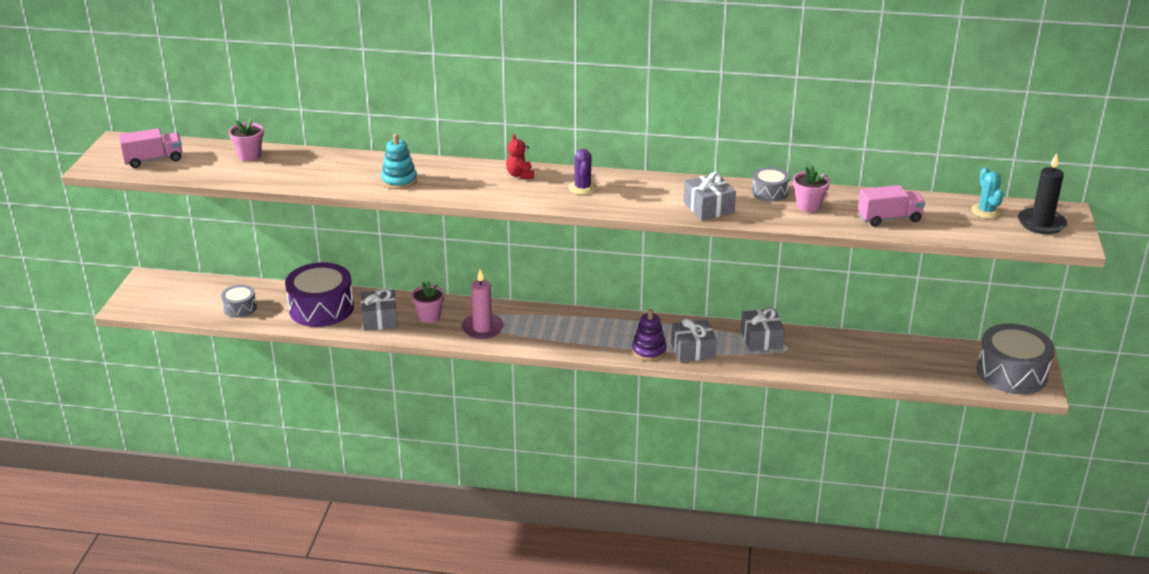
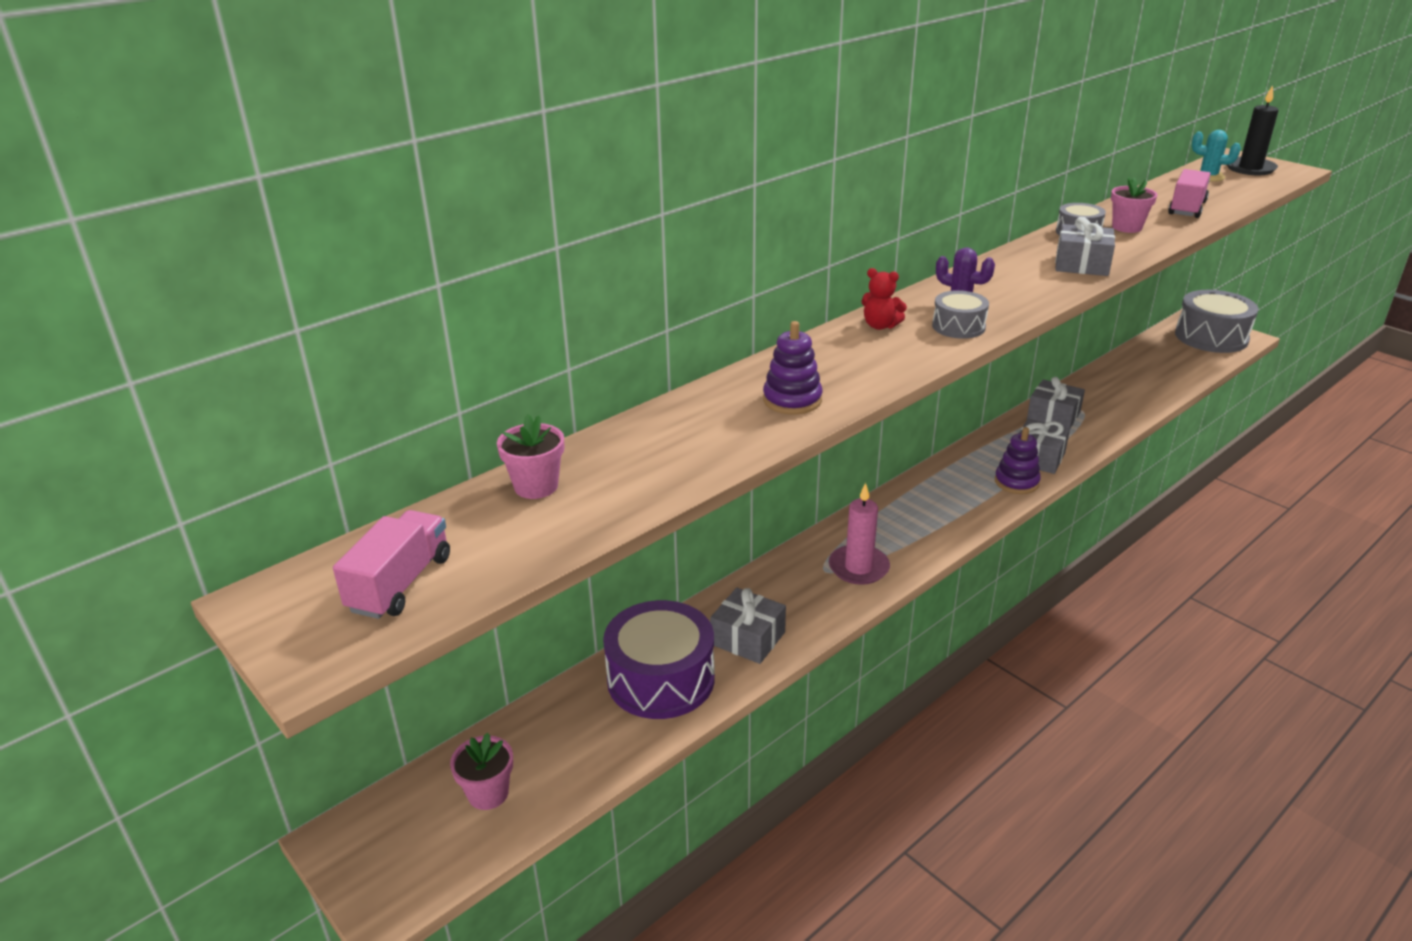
camera: 50 degrees left, 0 degrees up
(240, 308) = (562, 761): grey drum -> grey drum (958, 326)
(399, 181) = (792, 400): turquoise stacking toy -> purple stacking toy
(429, 316) = (787, 596): pink flower pot -> pink flower pot (488, 793)

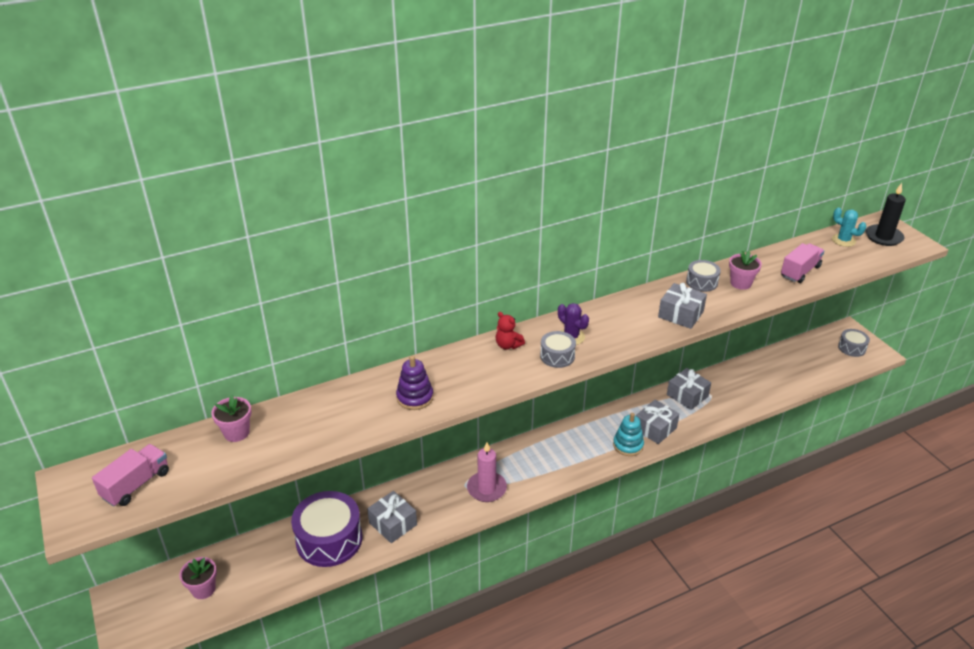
camera: 15 degrees right, 5 degrees up
(1016, 482) = (628, 445): purple stacking toy -> turquoise stacking toy
(1211, 337) = (852, 348): grey drum -> grey drum, size x0.51

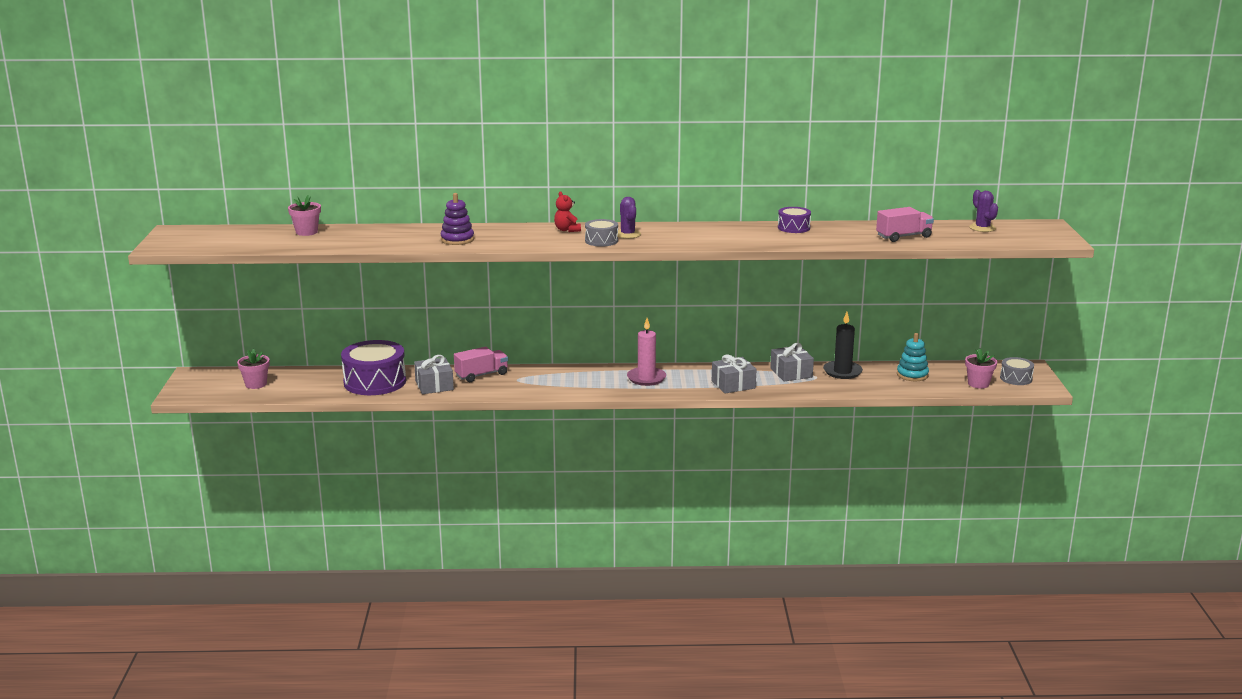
camera: 25 degrees right, 15 degrees down
(136, 484) = (214, 240): pink truck -> pink truck (481, 375)
(486, 488) = (534, 384): pink candle -> pink candle (646, 378)
(628, 445) = (694, 388): turquoise stacking toy -> turquoise stacking toy (912, 375)
(680, 314) = (745, 239): grey gift -> none
(701, 282) = (793, 228): grey drum -> purple drum
(740, 283) = (831, 233): pink flower pot -> pink flower pot (978, 384)
(843, 240) = (982, 228): turquoise cactus -> purple cactus
(883, 237) = (1031, 232): black candle -> black candle (842, 372)

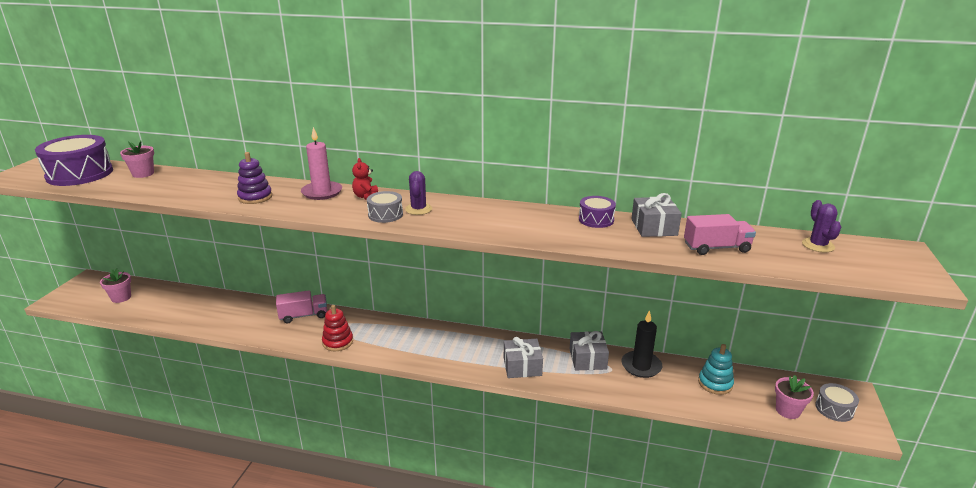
camera: 15 degrees right, 5 degrees up
(375, 382) = (212, 310): purple drum -> purple drum (80, 174)
(434, 385) = (255, 322): grey gift -> grey gift (654, 227)
(537, 389) = (338, 342): none -> red stacking toy
(646, 378) = (444, 343): pink candle -> pink candle (322, 192)

